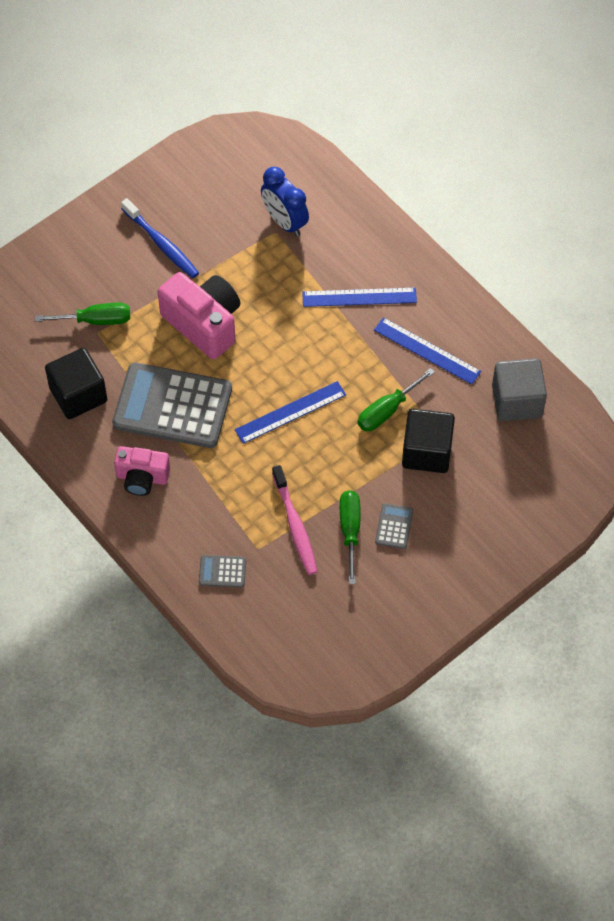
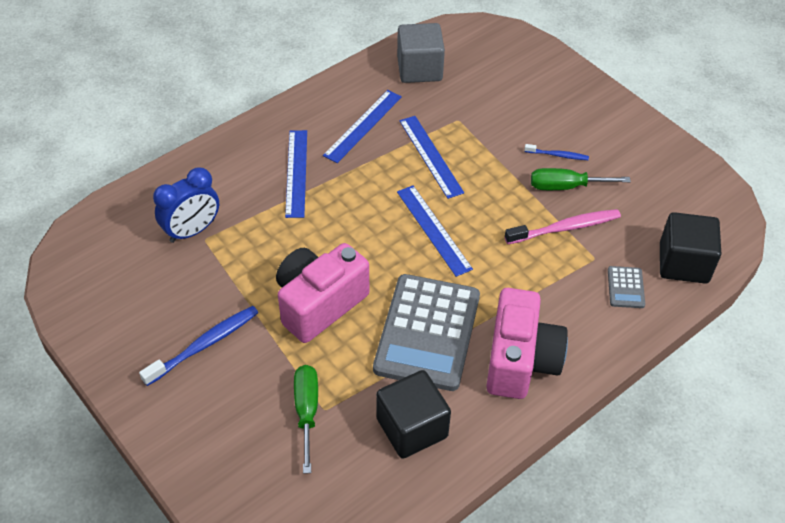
camera: 90 degrees left, 10 degrees down
(142, 478) = (520, 360): pink camera -> pink camera, size x1.59
(387, 410) = (430, 156): green screwdriver -> blue ruler
(394, 526) = (557, 155): grey calculator -> blue toothbrush
(427, 452) = (475, 130): black cube -> black cube (683, 263)

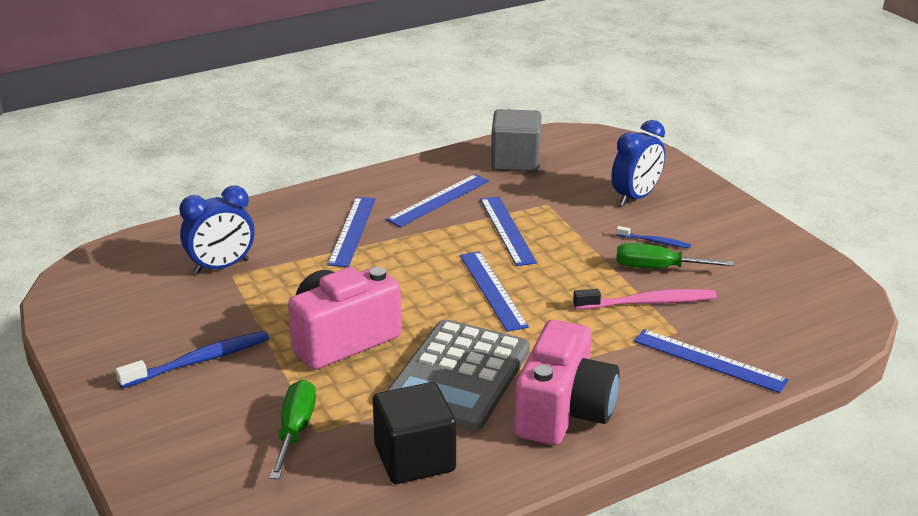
camera: 10 degrees right, 20 degrees down
(532, 103) = (635, 197): none -> blue clock
(625, 287) = (709, 360): grey calculator -> blue ruler
(683, 263) = (786, 346): black cube -> none

